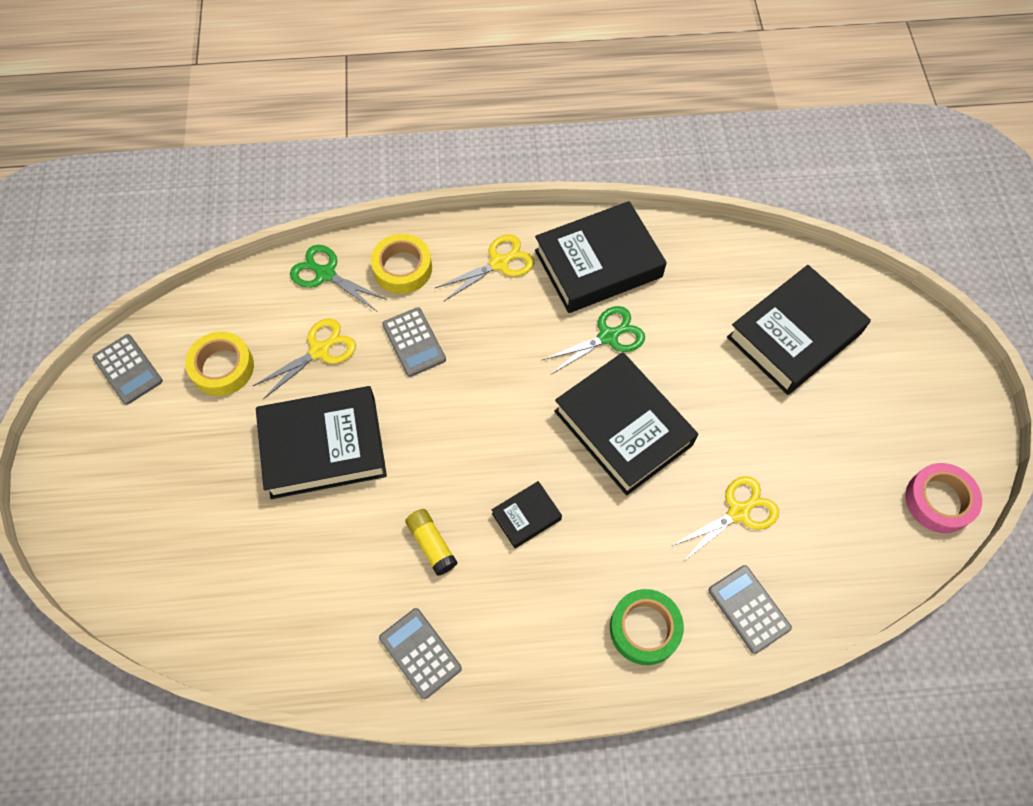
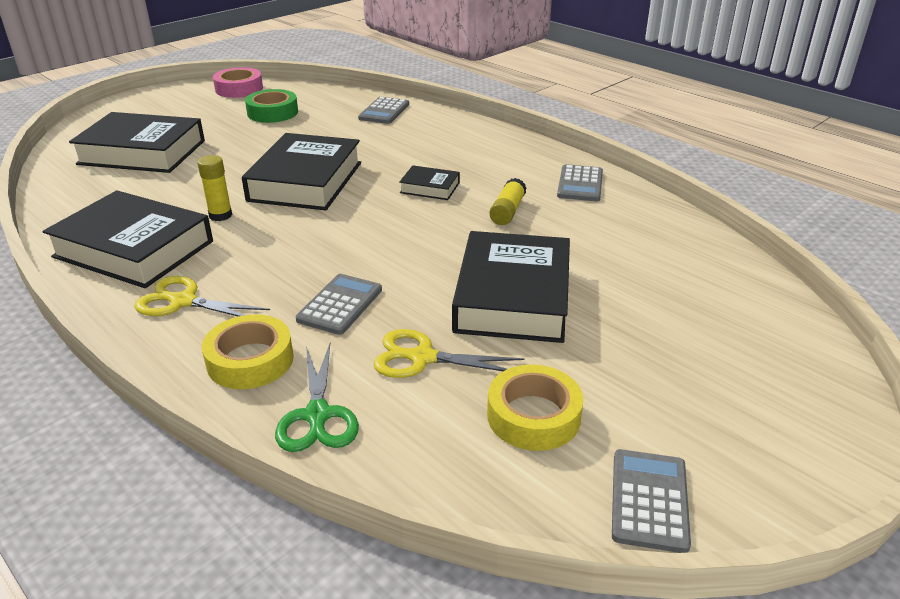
camera: 130 degrees left, 30 degrees down
(323, 447) = (513, 297): black book -> black book turned 60 degrees clockwise
(608, 336) = (220, 215): green scissors -> yellow glue stick
(644, 629) = (443, 131): green tape -> green tape (272, 112)
(738, 512) = (322, 130): yellow scissors -> none

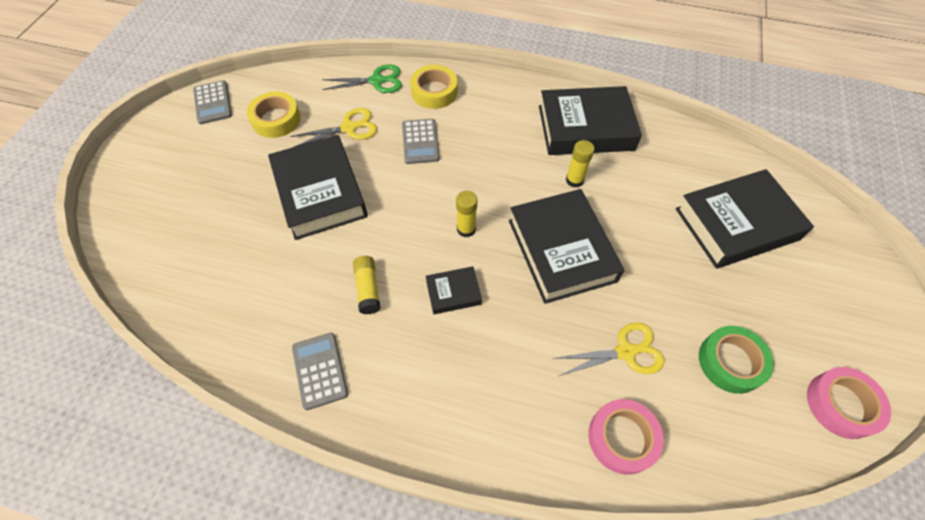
camera: 150 degrees right, 25 degrees up
(182, 301) = (508, 107): yellow scissors -> yellow scissors (626, 351)
(317, 416) = (377, 81): green scissors -> green scissors turned 120 degrees clockwise
(374, 218) = (466, 229): none -> yellow glue stick
(384, 111) = (622, 438): grey calculator -> pink tape

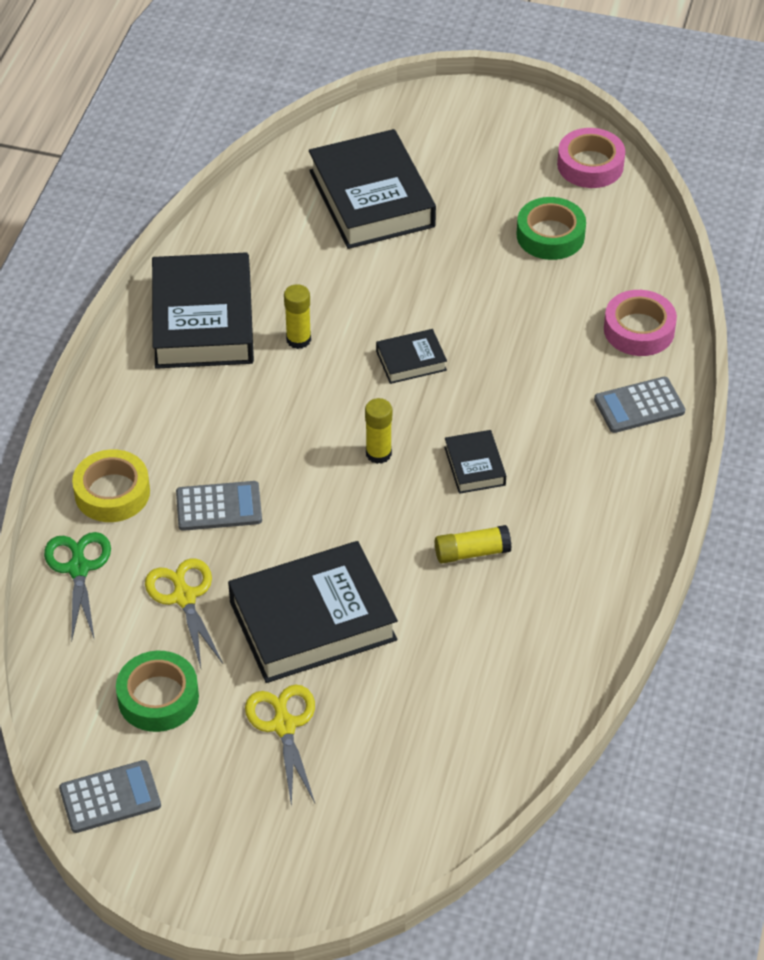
camera: 90 degrees left, 10 degrees down
(276, 119) = (158, 697): yellow tape -> green tape
(319, 370) = (585, 591): grey calculator -> grey calculator (639, 406)
(561, 250) = (411, 361): black book -> black book, size x0.47
(626, 351) = (543, 316): yellow scissors -> yellow scissors (284, 725)

